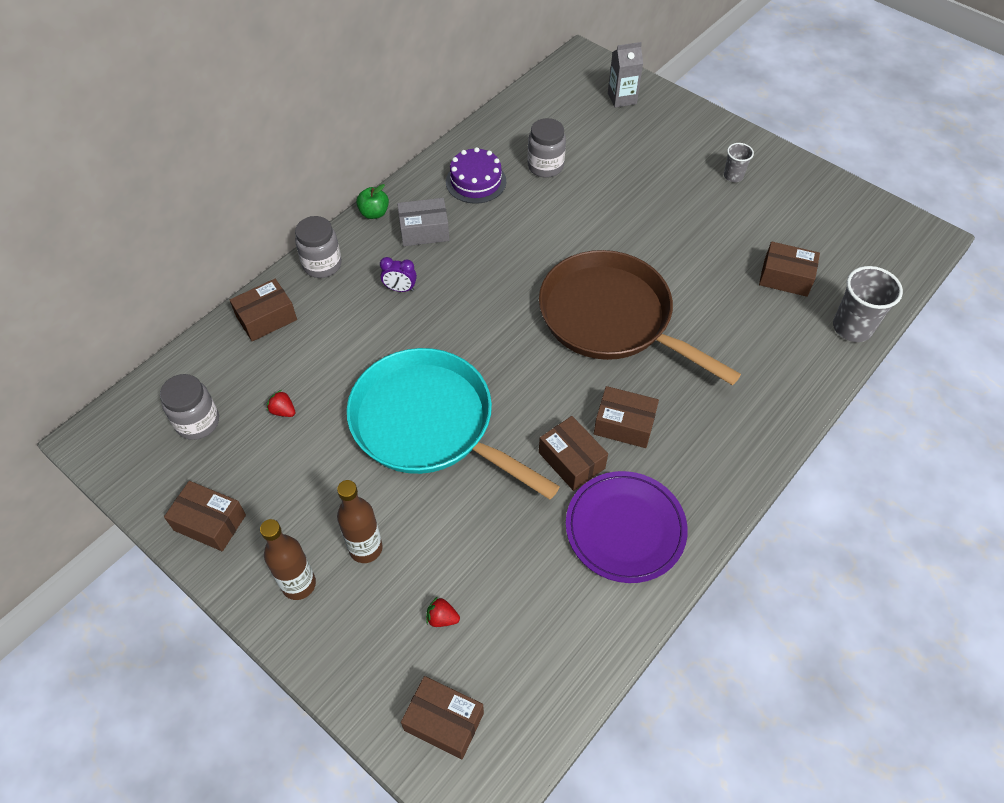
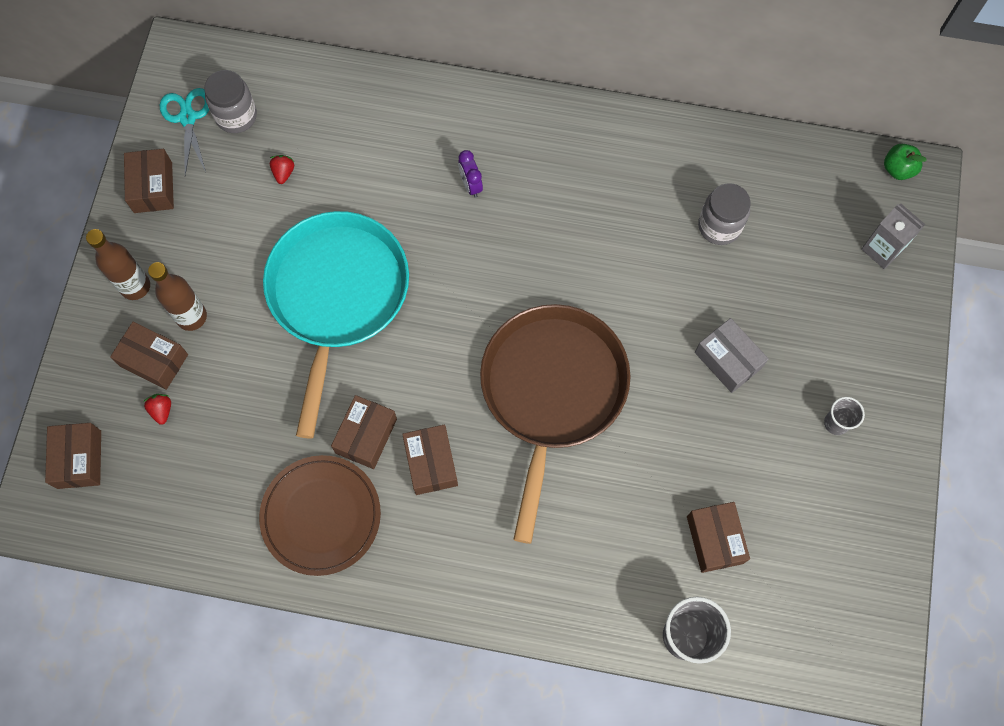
camera: 60 degrees right, 15 degrees up
(165, 461) = (187, 118): none -> turquoise scissors
(266, 318) = (370, 97): brown box -> brown box (154, 360)
(322, 265) = (458, 102): grey jar -> none
(374, 213) = (549, 107): green apple -> green apple (898, 169)
(424, 231) = (555, 163): grey box -> grey box (728, 360)
(476, 181) = (652, 172): purple cake -> none
(625, 528) = (321, 516): purple plate -> brown plate

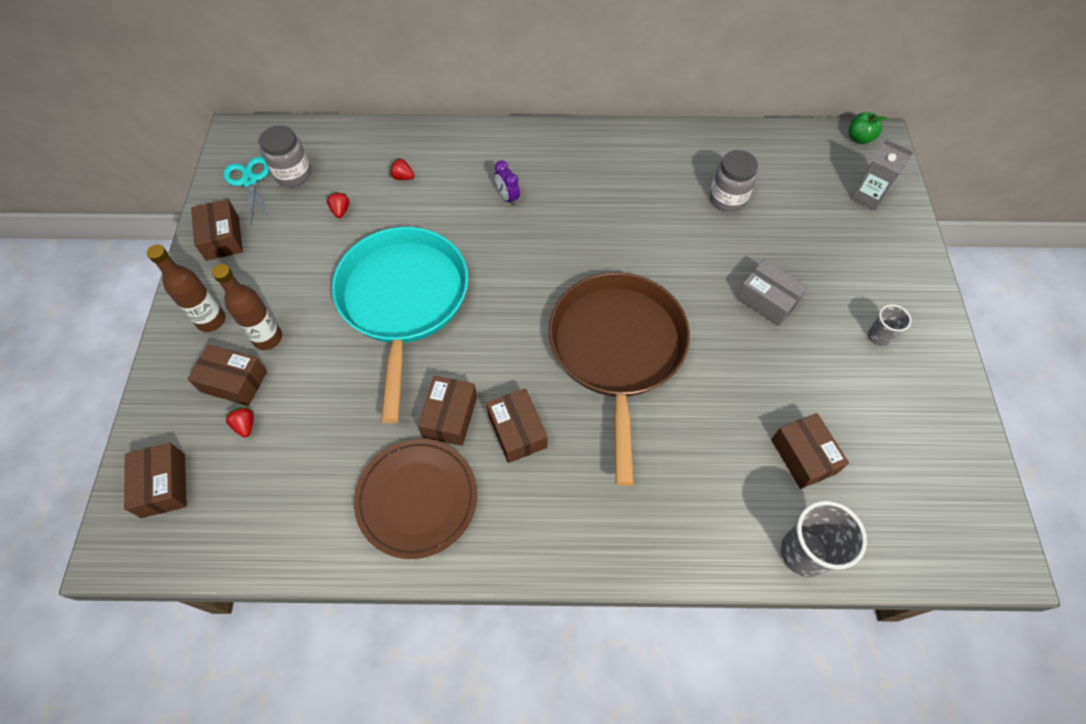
camera: 10 degrees left, 10 degrees down
(357, 139) = (403, 177): none -> red strawberry

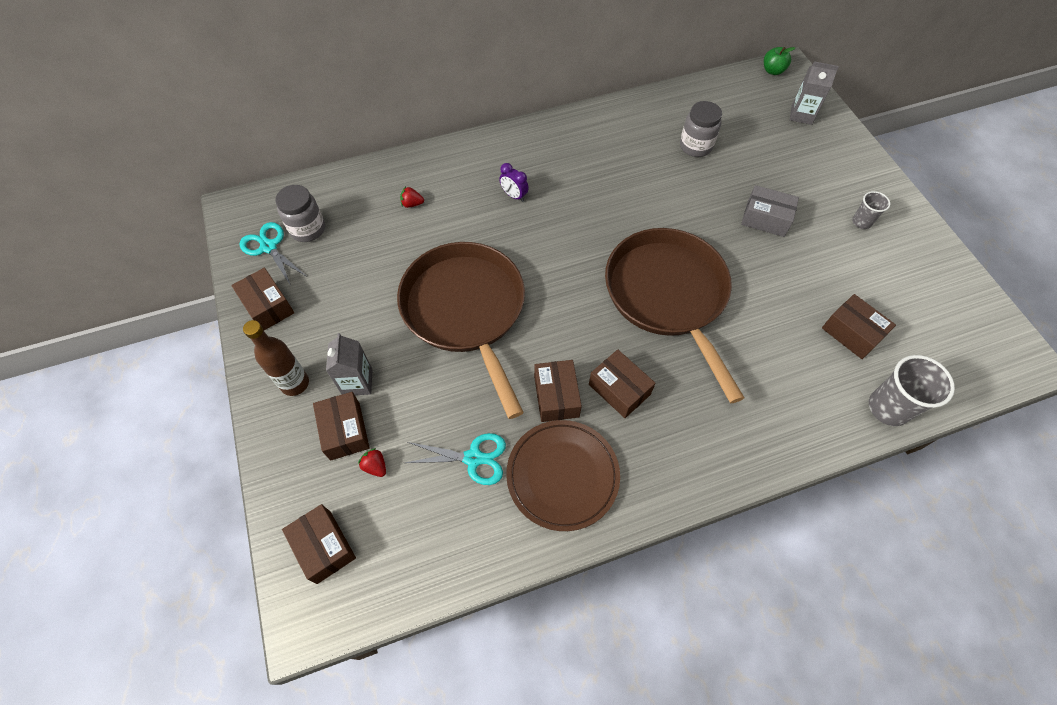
camera: 20 degrees left, 0 degrees up
(234, 381) = (345, 431): brown box -> brown box turned 75 degrees clockwise
(267, 338) = (357, 382): brown bottle -> grey carton
(339, 450) = (473, 458): none -> turquoise scissors
(340, 210) = (369, 249): red strawberry -> none
(403, 300) = (465, 310): turquoise pan -> brown pan

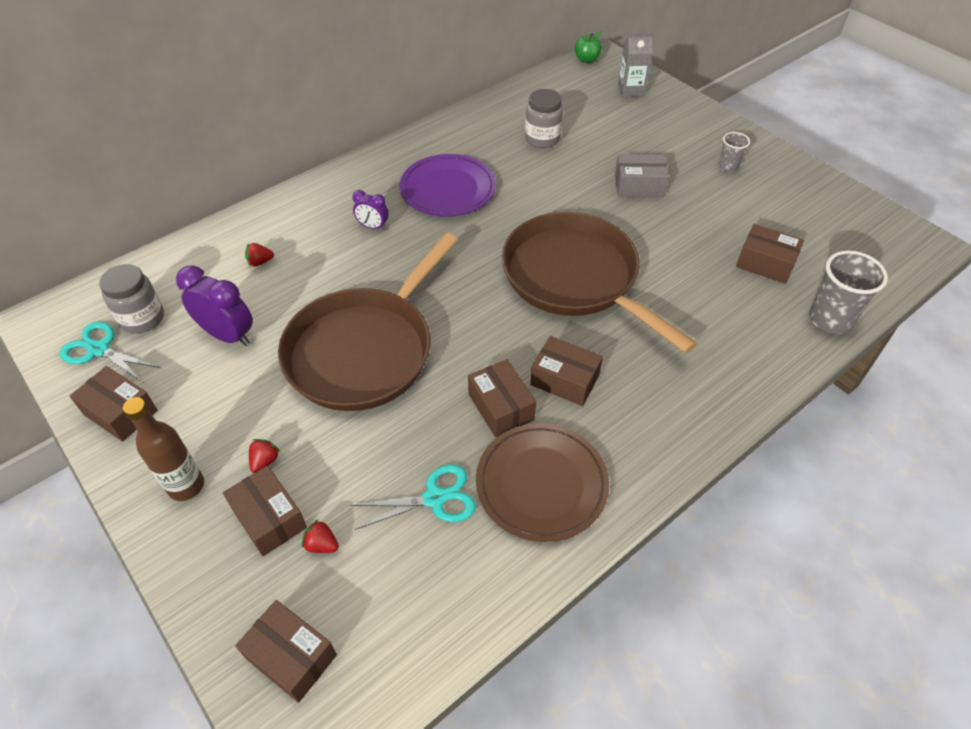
camera: 20 degrees left, 10 degrees down
(357, 382) = (265, 461): grey carton -> red strawberry
(366, 264) = (228, 335): none -> purple clock
(465, 310) = (364, 350): brown pan -> brown pan turned 105 degrees counterclockwise
(591, 176) = (448, 189): none -> purple plate

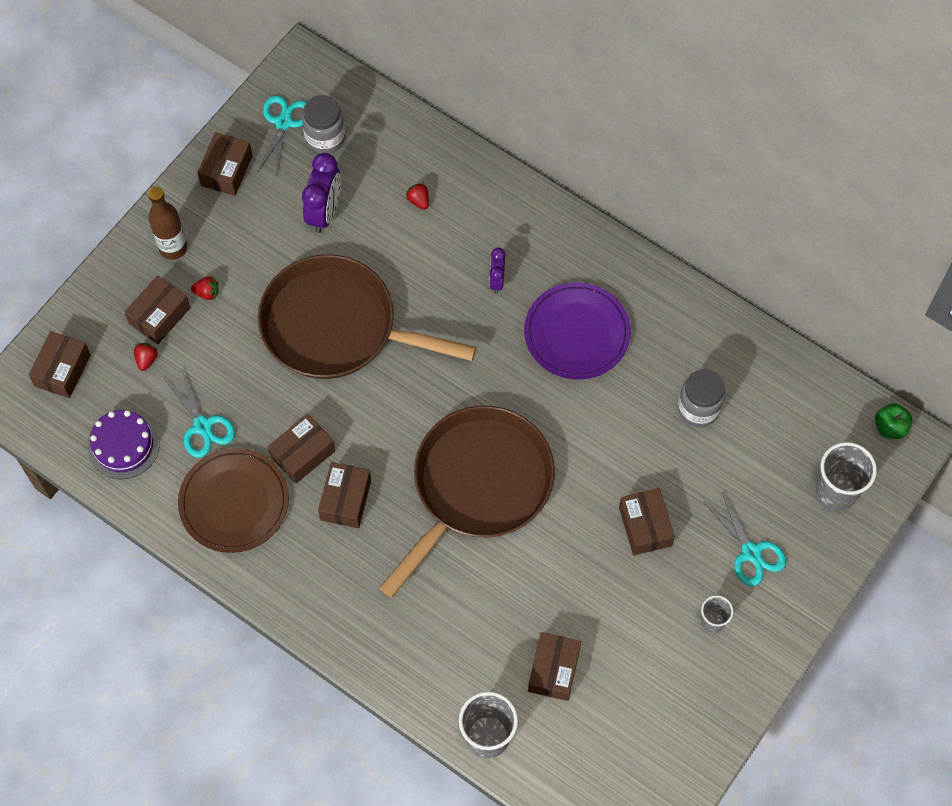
camera: 75 degrees right, 15 degrees up
(430, 595) = (123, 445): none -> purple cake
(630, 90) = (836, 491): grey carton -> grey cup
(638, 185) = (645, 526): grey box -> brown box
(672, 137) = (751, 552): none -> turquoise scissors

